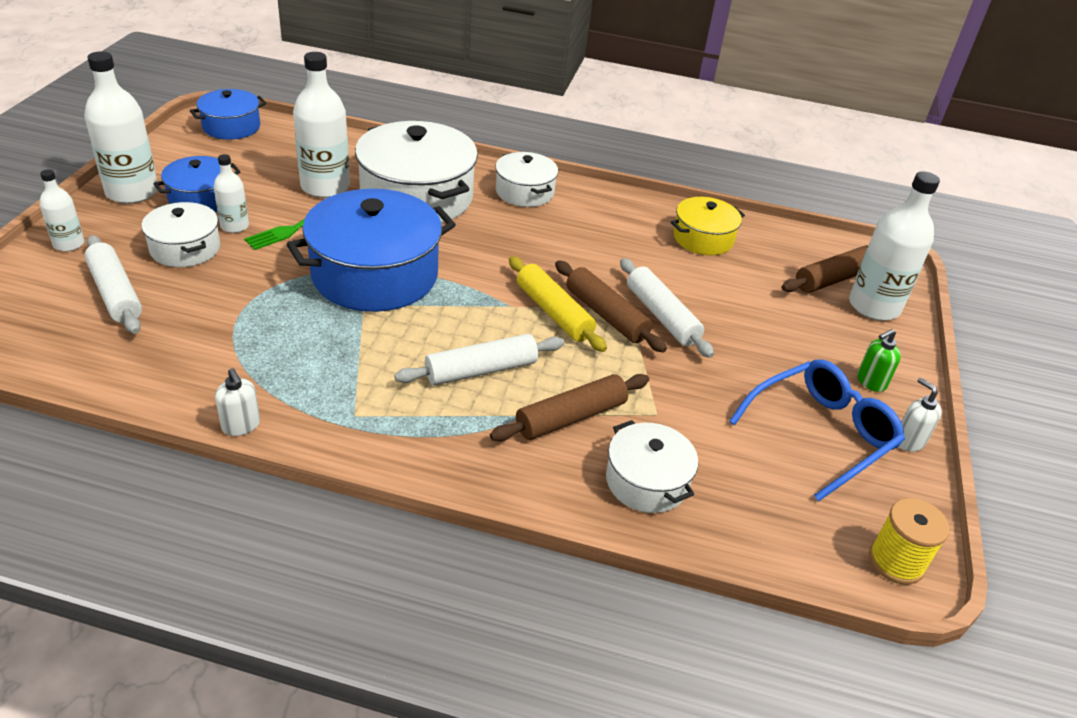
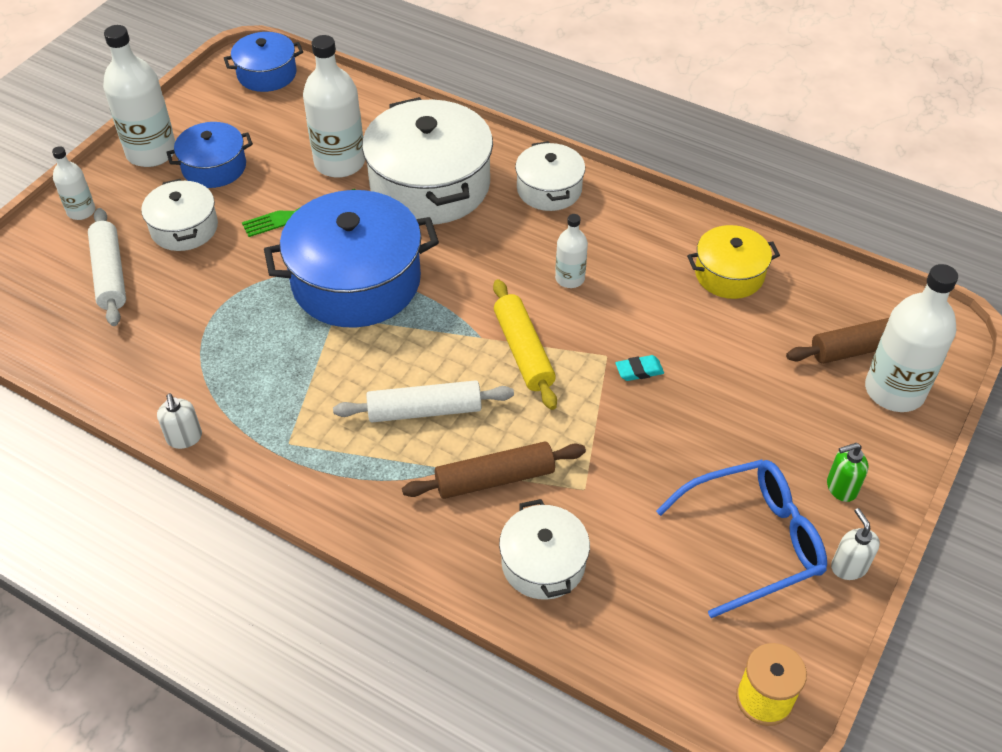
camera: 20 degrees right, 10 degrees up
(234, 226) = (237, 205): white bottle -> white bottle (570, 278)
(606, 315) = (578, 362): brown rolling pin -> none
(662, 316) = (639, 370): white rolling pin -> turquoise eraser

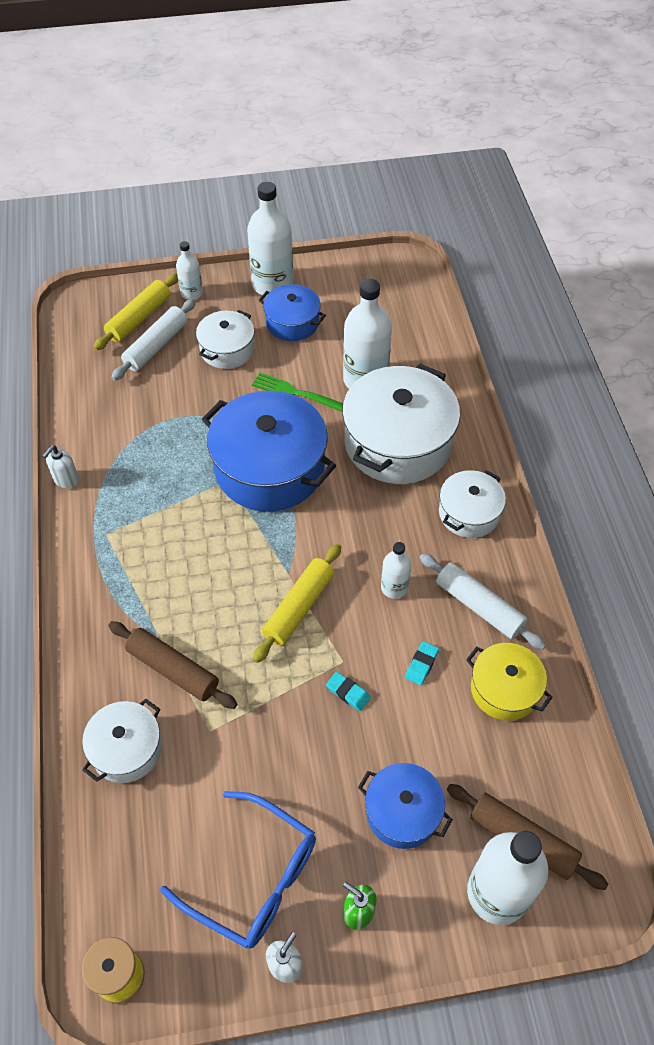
camera: 50 degrees right, 5 degrees up
(57, 266) = (139, 318): none -> yellow rolling pin
(267, 74) = (403, 282): blue pot -> blue pot (402, 812)
(424, 410) = (195, 587): white rolling pin -> white rolling pin (479, 606)
(659, 308) = (421, 665): none -> turquoise eraser

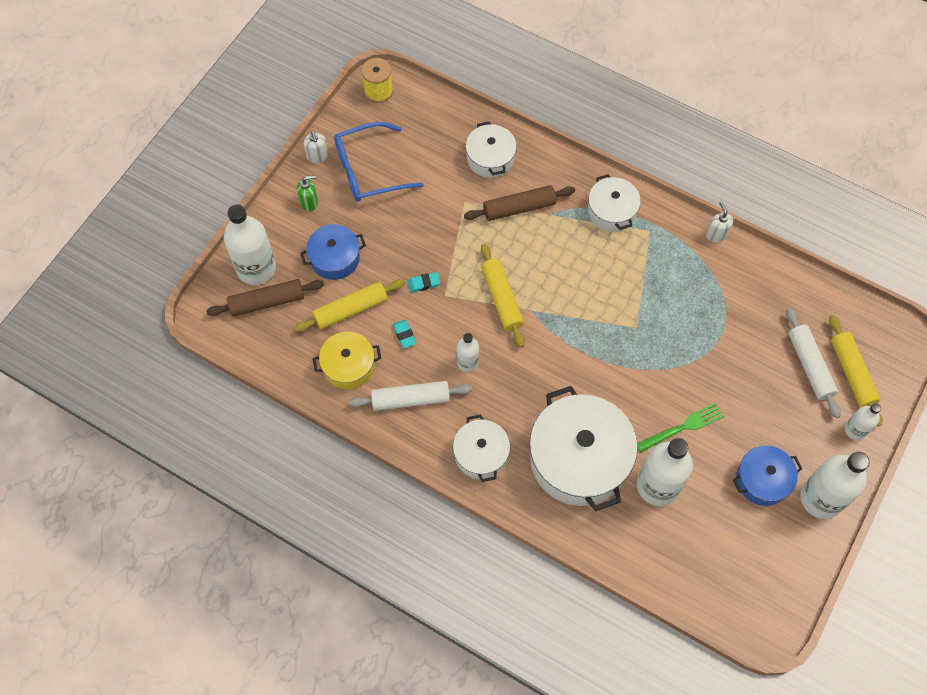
camera: 130 degrees right, 10 degrees up
(227, 349) = (767, 412): white pot -> white pot (611, 211)
(269, 468) = (625, 359): blue pot -> none
(445, 740) = (351, 310): none -> yellow rolling pin

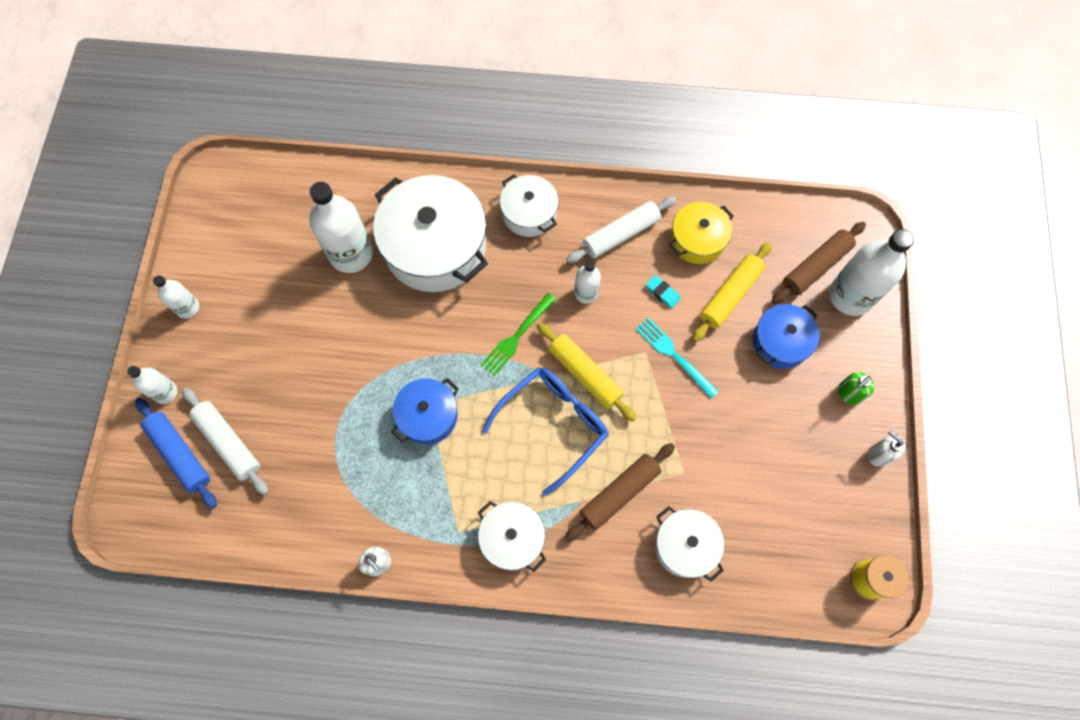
camera: 155 degrees right, 5 degrees up
(368, 170) = (811, 463): blue glasses -> blue glasses (553, 424)
(423, 283) = (674, 355): turquoise eraser -> turquoise fork
(683, 427) = (345, 319): green fork -> green fork (517, 336)
(762, 480) = (250, 301): blue pot -> blue pot (428, 416)
(821, 498) = (187, 307): white bottle -> white bottle, size x0.53
(852, 373) = (180, 454): yellow rolling pin -> blue rolling pin

